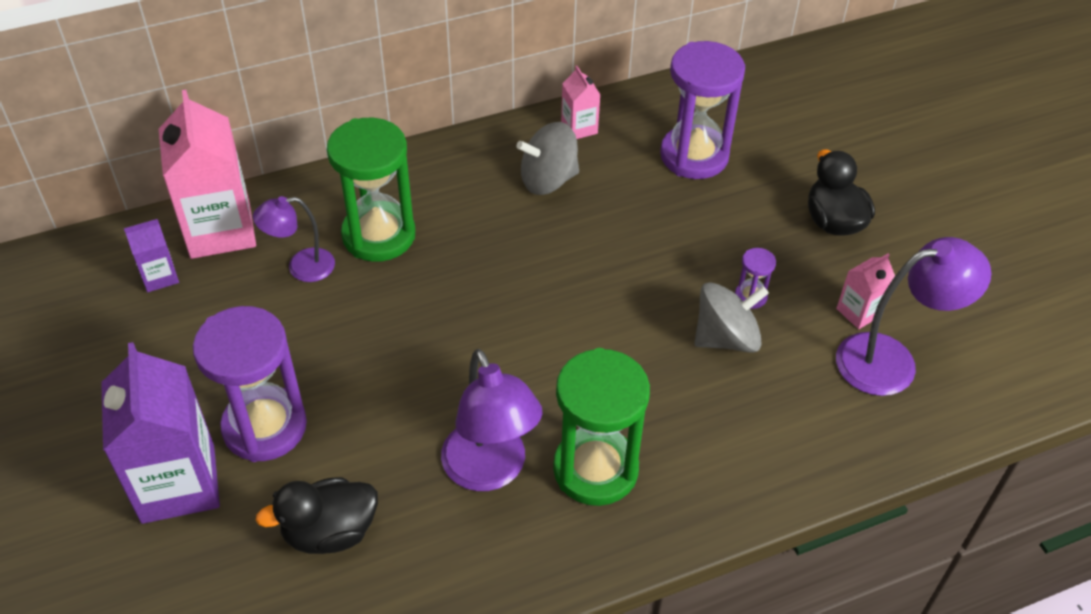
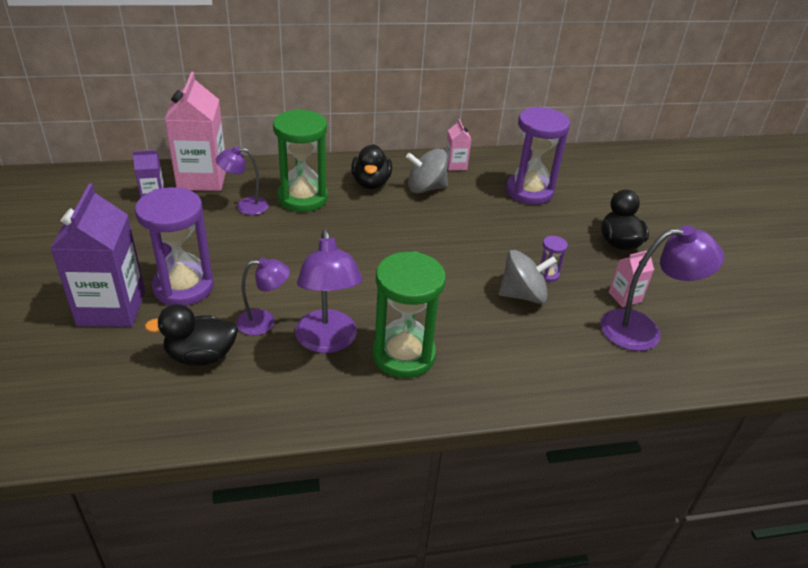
camera: 10 degrees right, 10 degrees down
(396, 459) = (264, 322): none -> purple lamp
(468, 187) = (371, 183): none -> black duck

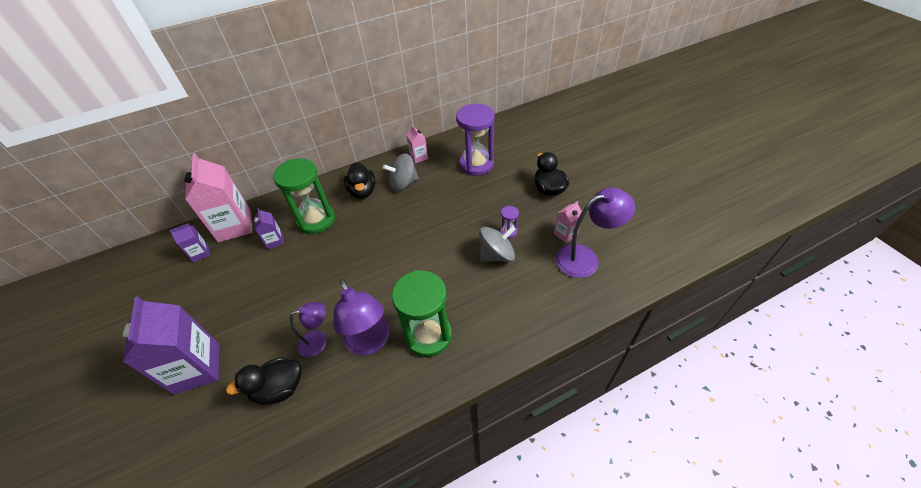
camera: 10 degrees left, 10 degrees up
(183, 287) = (248, 330): purple hourglass -> none
(245, 206) = (275, 241): purple lamp -> purple carton

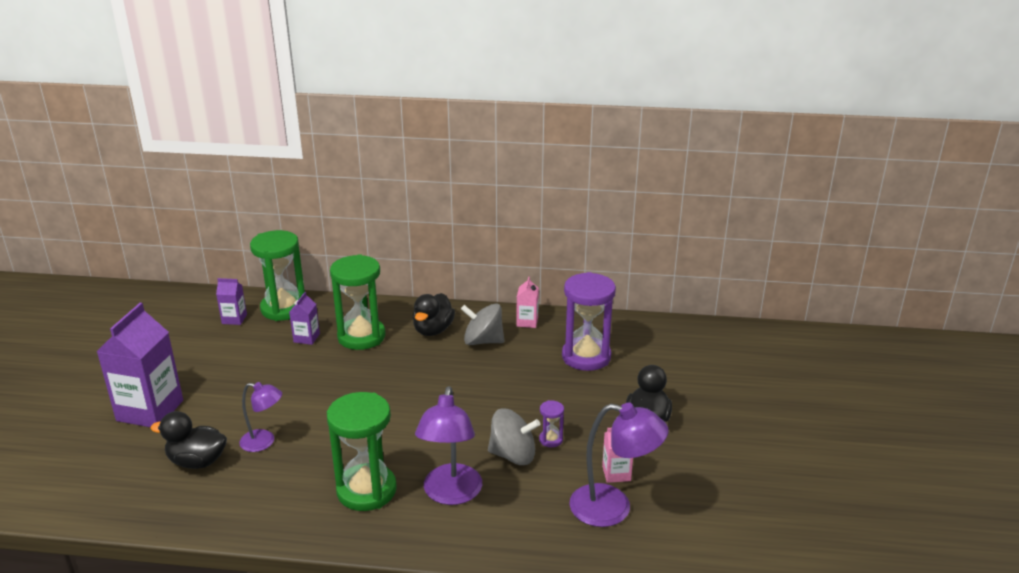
camera: 30 degrees right, 20 degrees down
(235, 226) = (284, 309): pink carton -> green hourglass
(370, 342) = (307, 467): purple lamp -> purple lamp (451, 494)

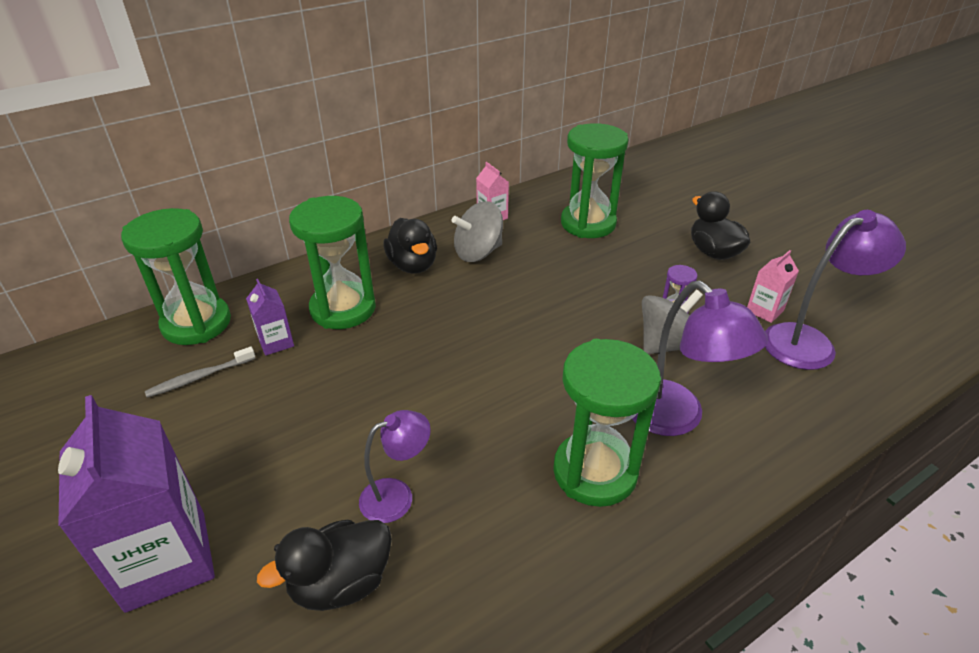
camera: 40 degrees left, 10 degrees up
(234, 319) = (139, 368): purple carton -> none
(253, 337) = (199, 377): none -> grey toothbrush
(586, 357) = (588, 223): purple hourglass -> green hourglass

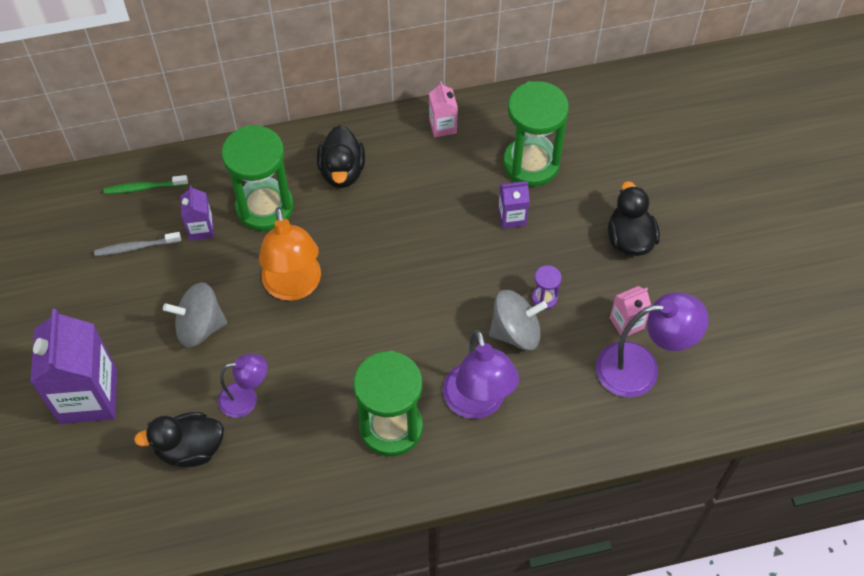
camera: 20 degrees right, 20 degrees up
(196, 323) = (144, 188): green hourglass -> green toothbrush
(406, 367) = (294, 287): none -> orange lamp
(478, 252) = (407, 172): grey spinning top -> grey spinning top (200, 327)
(597, 261) = (512, 217): none -> purple carton

